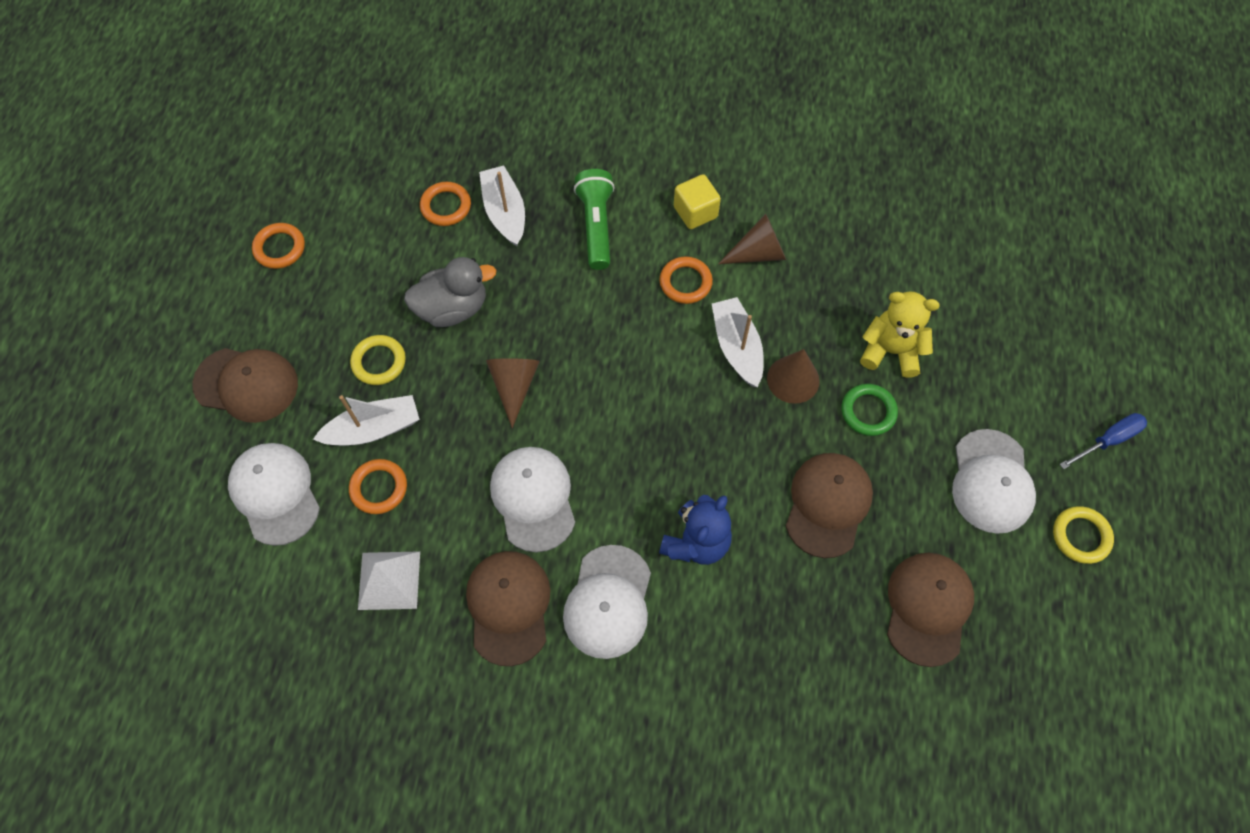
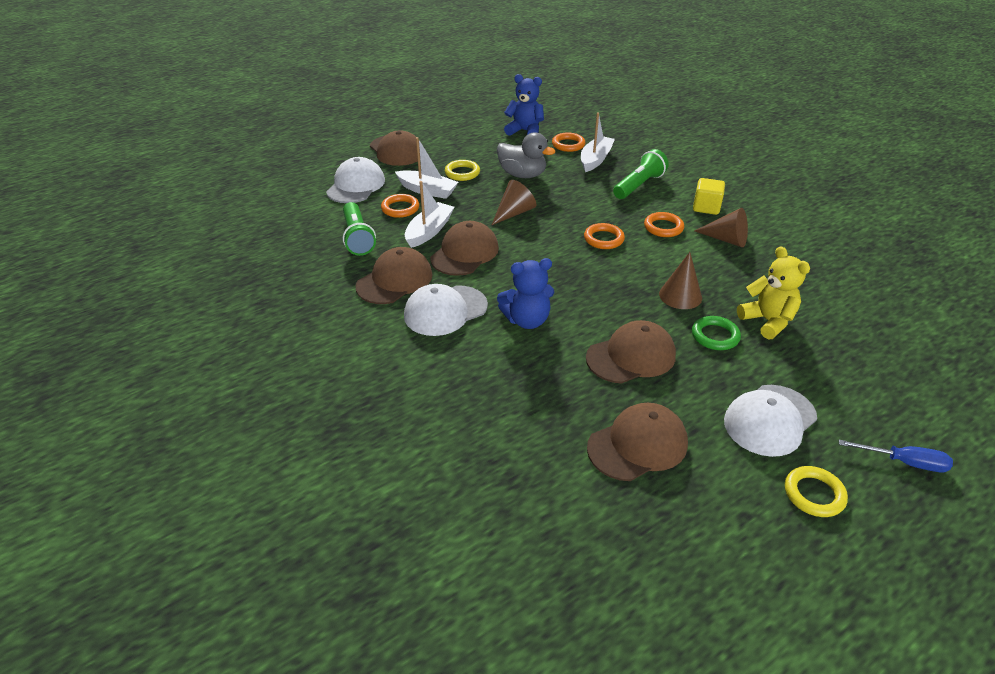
camera: 45 degrees right, 25 degrees down
(279, 248) = (473, 122): orange ring -> orange ring (603, 239)
(366, 217) = (525, 131): none -> blue teddy bear
(389, 580) = (357, 238): white pyramid -> green flashlight
(533, 498) = (465, 253): white cap -> brown cap
(737, 347) = (661, 265): white boat -> white boat (429, 231)

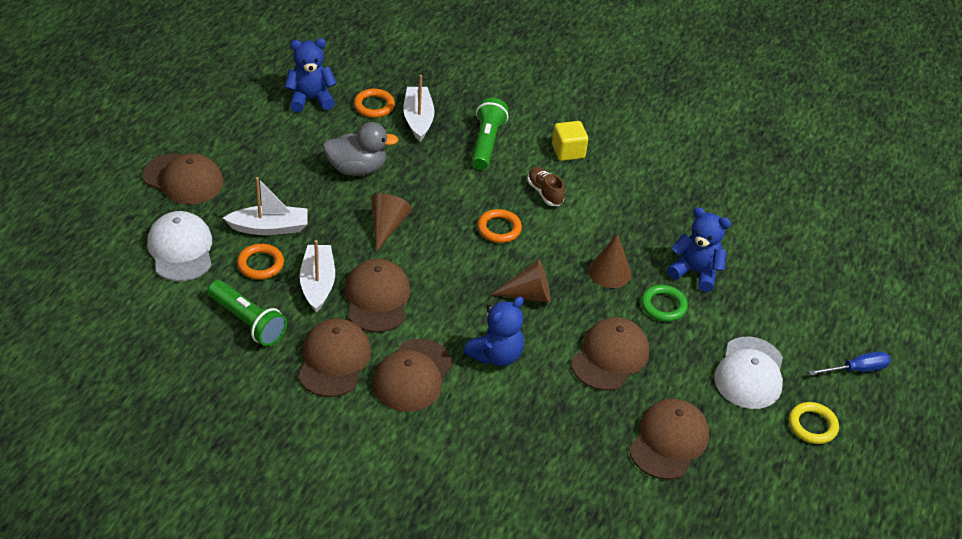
camera: 35 degrees left, 5 degrees up
(445, 311) = (412, 375): white cap -> brown cap
(462, 173) = (288, 188): yellow ring -> none
(663, 227) = (545, 193): orange ring -> brown shoe
(726, 239) = (609, 187): brown cone -> brown cone (528, 295)
(767, 321) = (695, 272): yellow teddy bear -> blue teddy bear

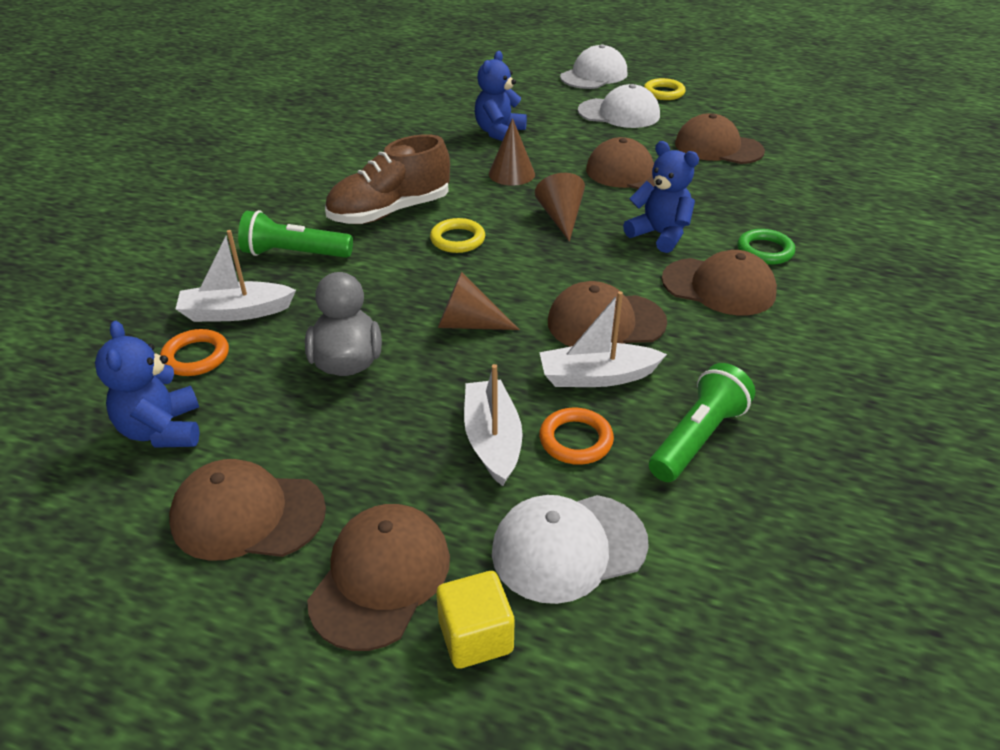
camera: 90 degrees left, 5 degrees down
(334, 360) = (727, 348): brown cap -> brown cap (247, 515)
(499, 229) = (457, 239): orange ring -> yellow ring
(545, 193) = (390, 212): brown shoe -> brown shoe, size x2.00
(568, 151) = (314, 198): yellow cube -> yellow cube (475, 636)
(663, 306) = (551, 148): green ring -> green ring (765, 251)
(856, 369) = (594, 75): blue screwdriver -> white cap

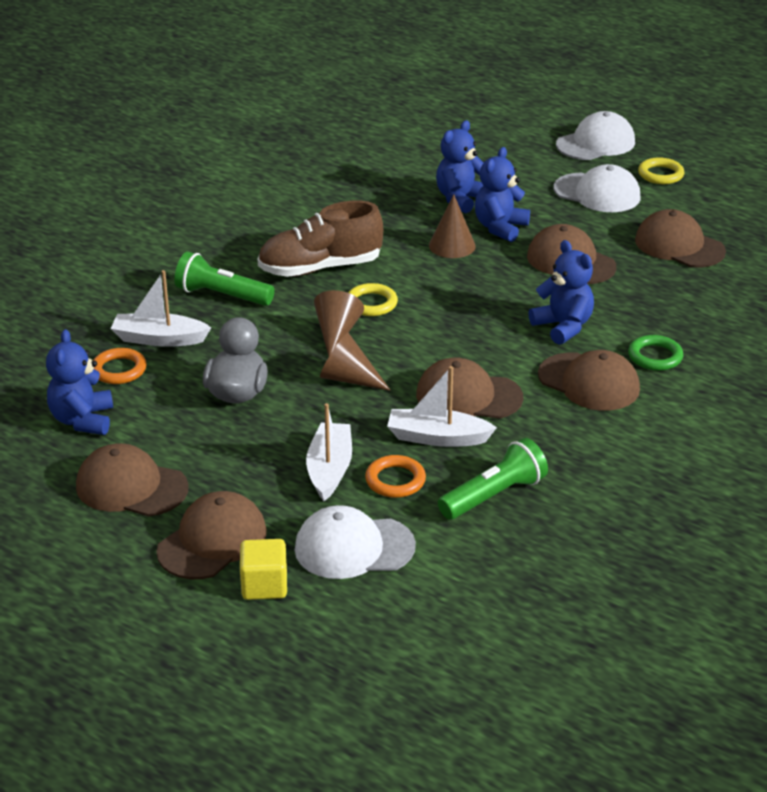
camera: 15 degrees right, 5 degrees down
(549, 152) = (500, 228): none -> blue teddy bear
(561, 218) = (477, 297): brown cone -> brown cone (336, 333)

